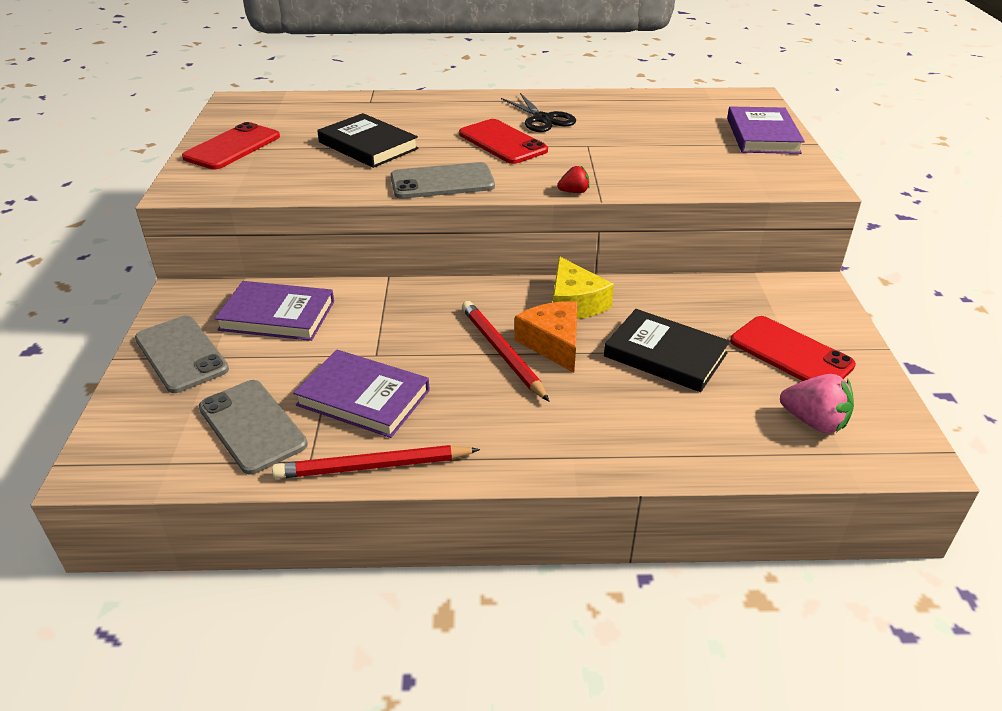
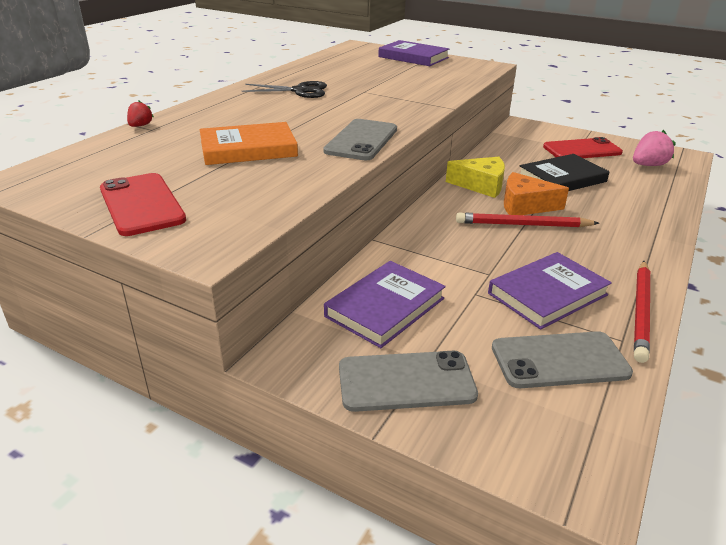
camera: 60 degrees left, 5 degrees down
(368, 145) = (248, 149): black book -> orange book
(502, 142) = (320, 109): red phone -> none
(574, 192) = (431, 111): red strawberry -> red strawberry (140, 126)

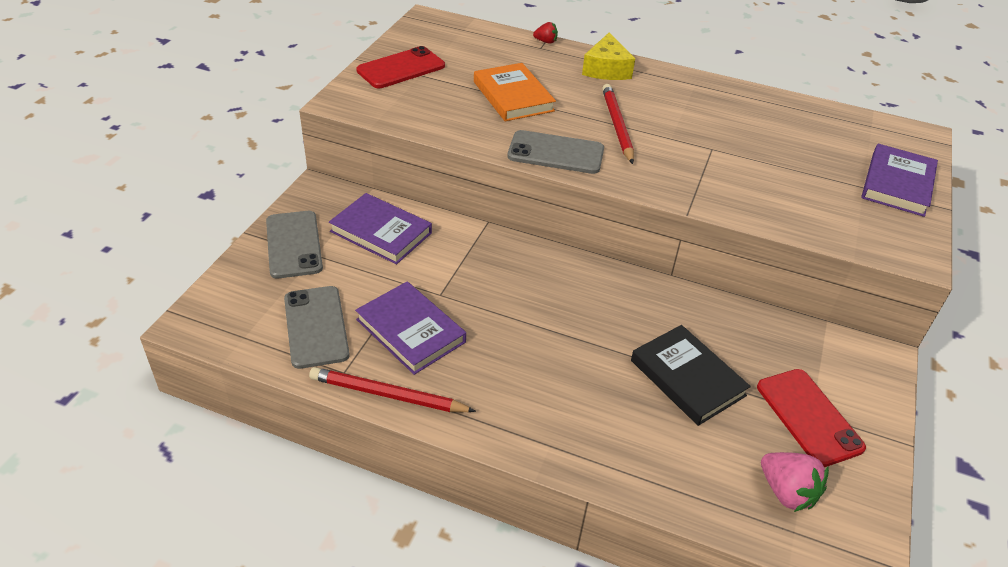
camera: 80 degrees right, 10 degrees up
(300, 91) = (686, 107): black scissors -> none
(481, 185) = (634, 299): yellow cheese -> yellow cheese (606, 69)
(523, 225) = (544, 326): red pencil -> red pencil (617, 125)
(525, 205) = (593, 333): orange cheese -> none

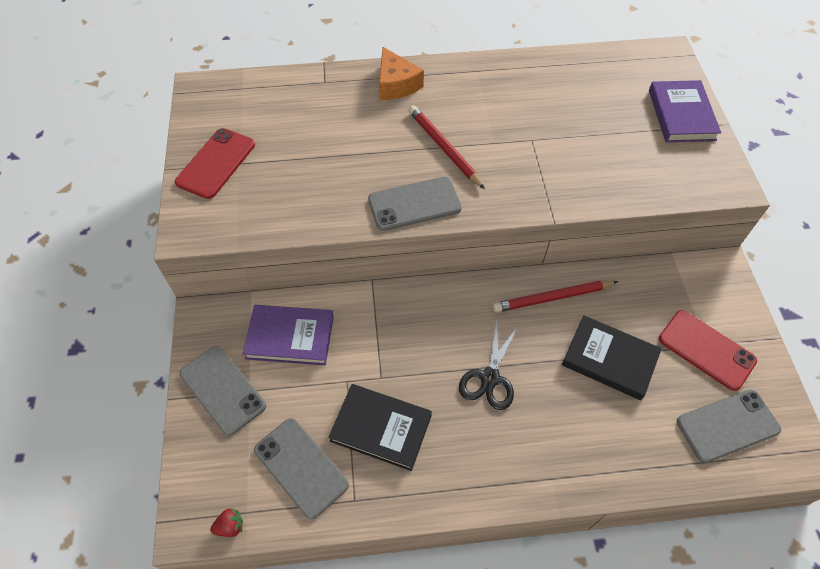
camera: 25 degrees left, 15 degrees up
(388, 395) = (403, 502): red pencil -> red pencil (552, 298)
(411, 331) = (381, 428): purple book -> black book
(513, 96) = (338, 153): orange book -> none
(546, 41) = (324, 72): red strawberry -> red strawberry (230, 526)
(546, 339) = (490, 378): none -> black scissors
(606, 69) = (396, 84): yellow cheese -> orange cheese
(786, 492) = (727, 426): pink strawberry -> grey phone

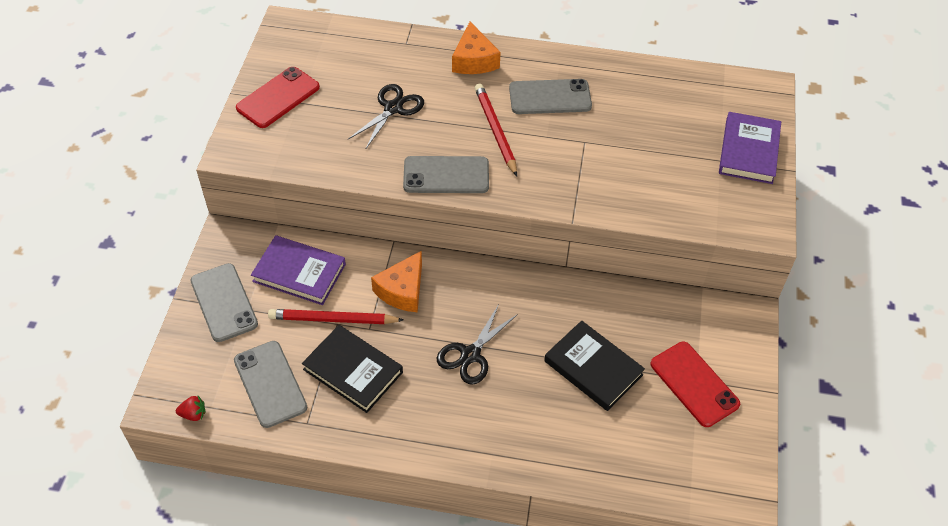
camera: 15 degrees right, 5 degrees down
(336, 148) = (393, 108): none -> black scissors
(399, 328) = (402, 290): none -> orange cheese
(552, 298) = (561, 299): red pencil -> red pencil (333, 319)
(727, 426) = (682, 455): grey phone -> grey phone (550, 97)

